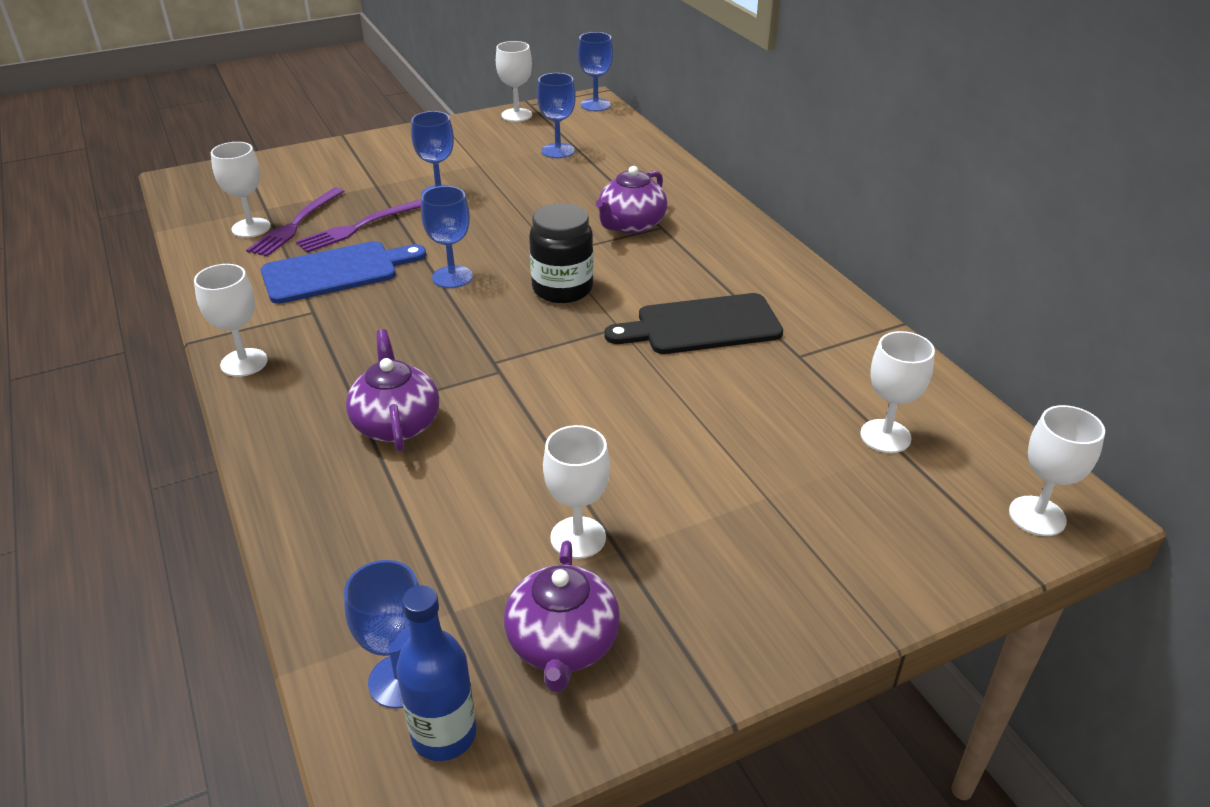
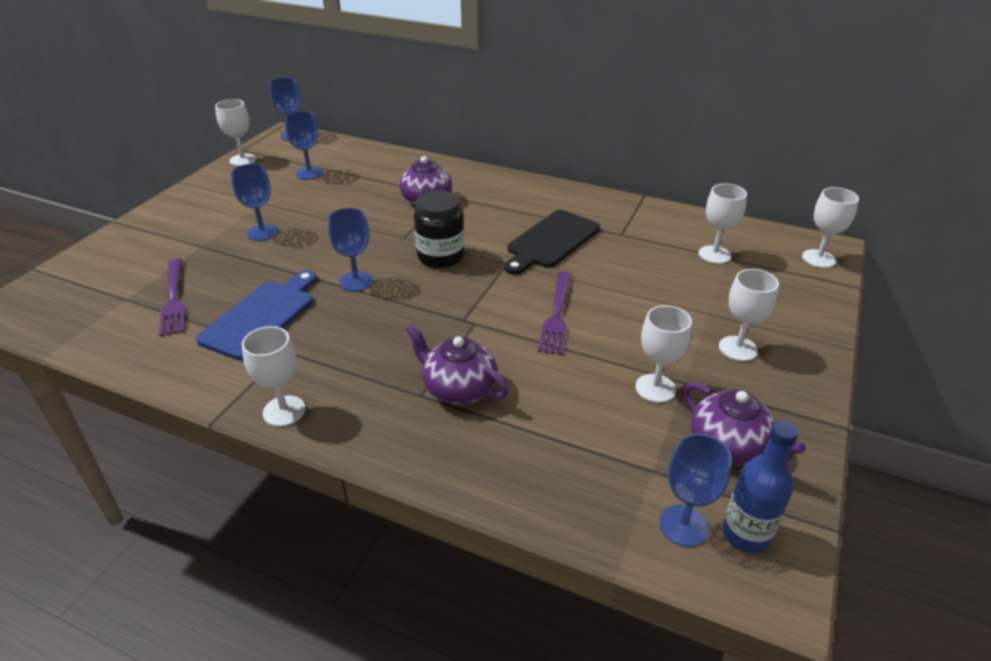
camera: 40 degrees left, 0 degrees up
(251, 228) = (135, 318): white goblet -> white goblet (738, 348)
(358, 227) = (232, 279): purple fork -> purple fork (556, 315)

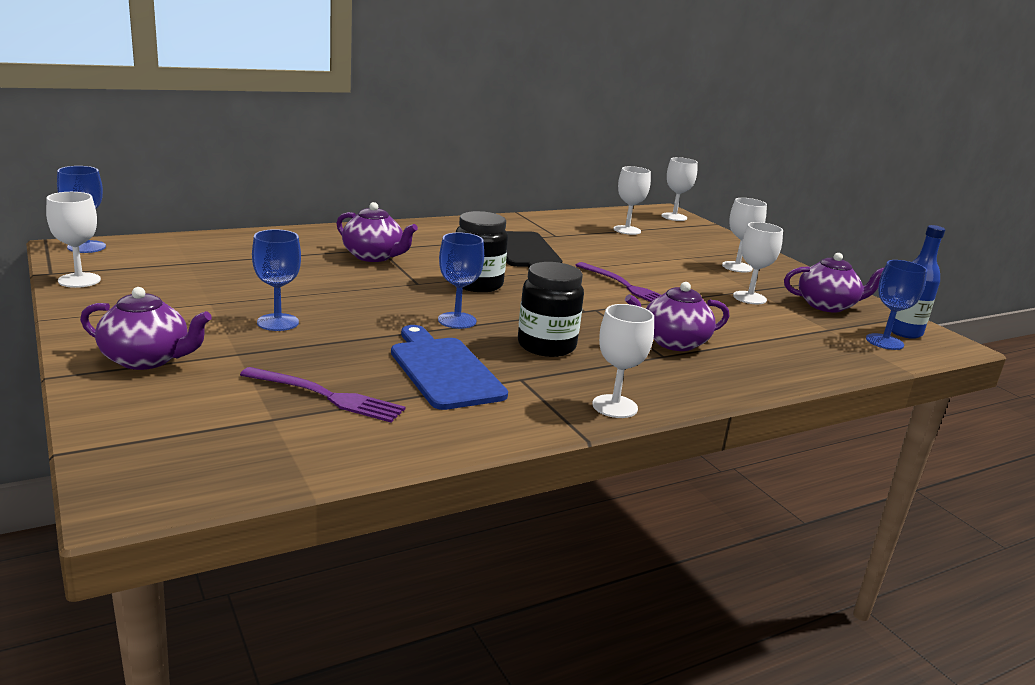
camera: 55 degrees left, 15 degrees down
(162, 229) = (147, 359): none -> purple teapot
(309, 173) = (200, 269): blue goblet -> none
(361, 335) = (546, 346): none -> black jar

